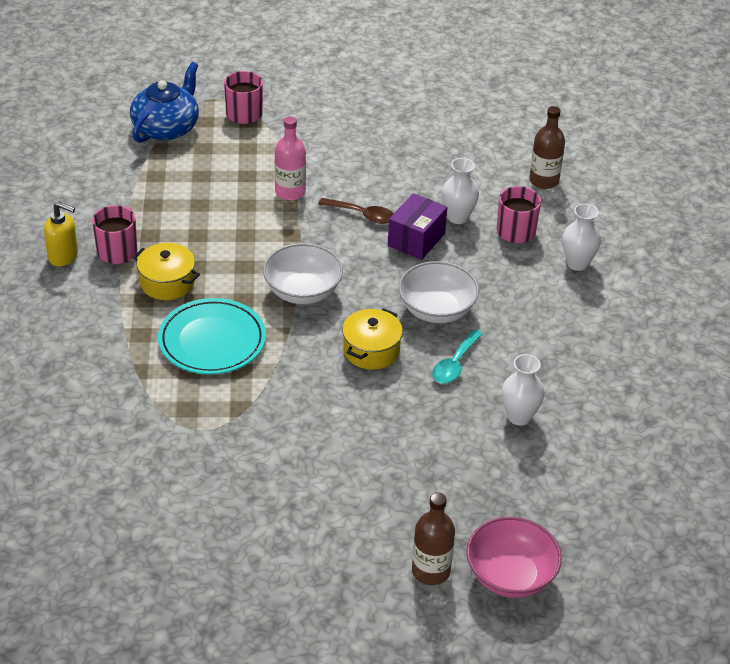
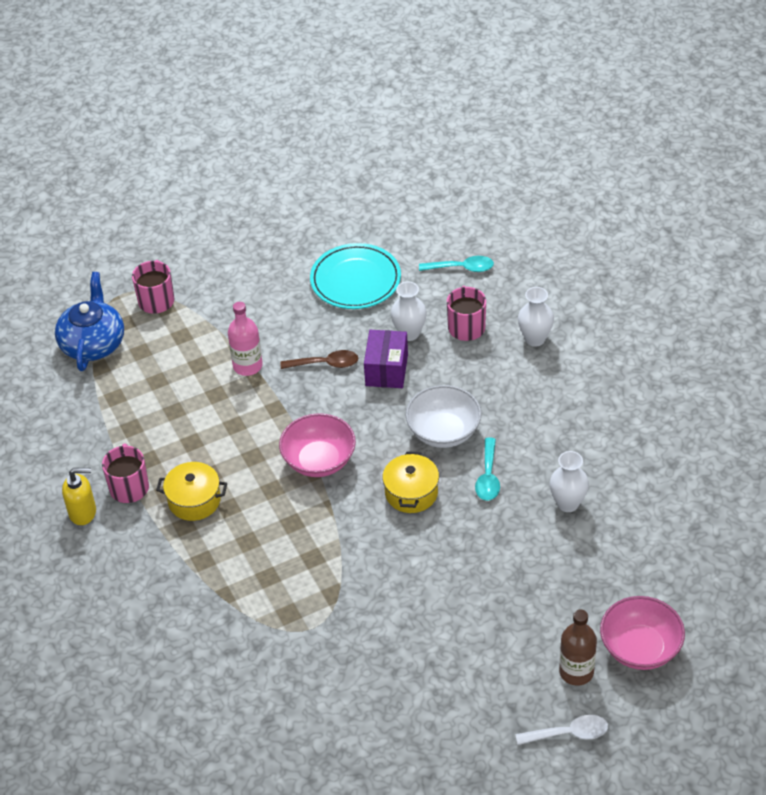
camera: 20 degrees left, 5 degrees up
(212, 341) = (269, 540): turquoise plate -> turquoise plate (355, 280)
(302, 291) = (319, 460): white bowl -> pink bowl
(387, 625) = (569, 733): none -> white spoon
(544, 181) = (462, 268): brown bottle -> turquoise spoon

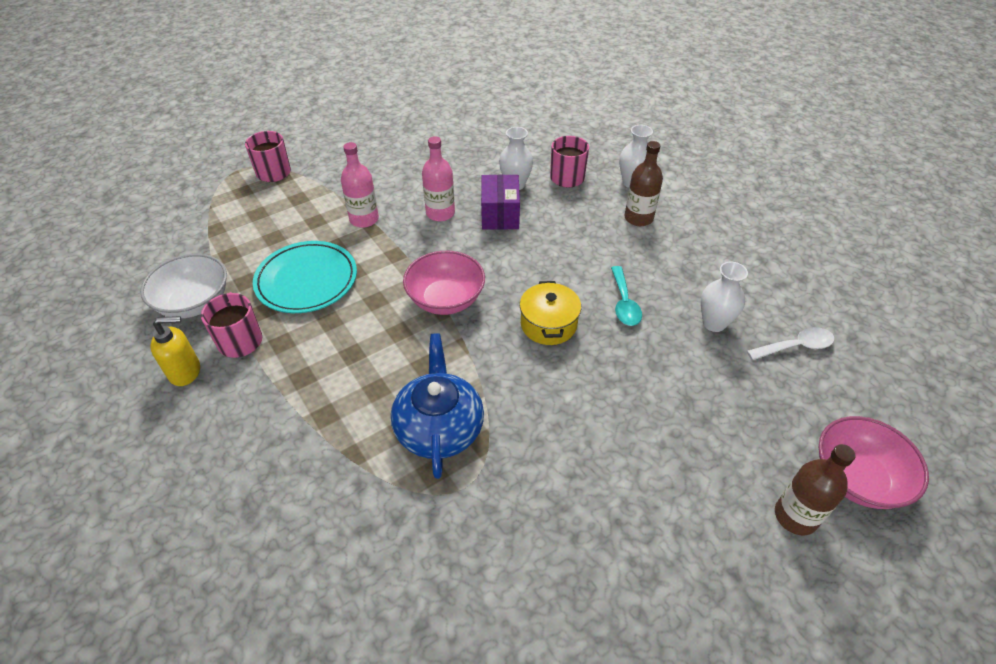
camera: 10 degrees left, 0 degrees up
(93, 343) = (210, 209): blue teapot -> blue teapot (439, 427)
(194, 500) = (313, 349): yellow pot -> none
(325, 364) = (440, 213): brown spoon -> pink bottle
(355, 280) = (458, 148): turquoise plate -> turquoise plate (307, 280)
(443, 432) = (568, 264): white bowl -> white bowl (194, 303)
(462, 268) = (551, 134): turquoise spoon -> none
(529, 383) = (638, 218): none -> brown bottle
(569, 733) = (819, 605): white spoon -> white spoon (795, 346)

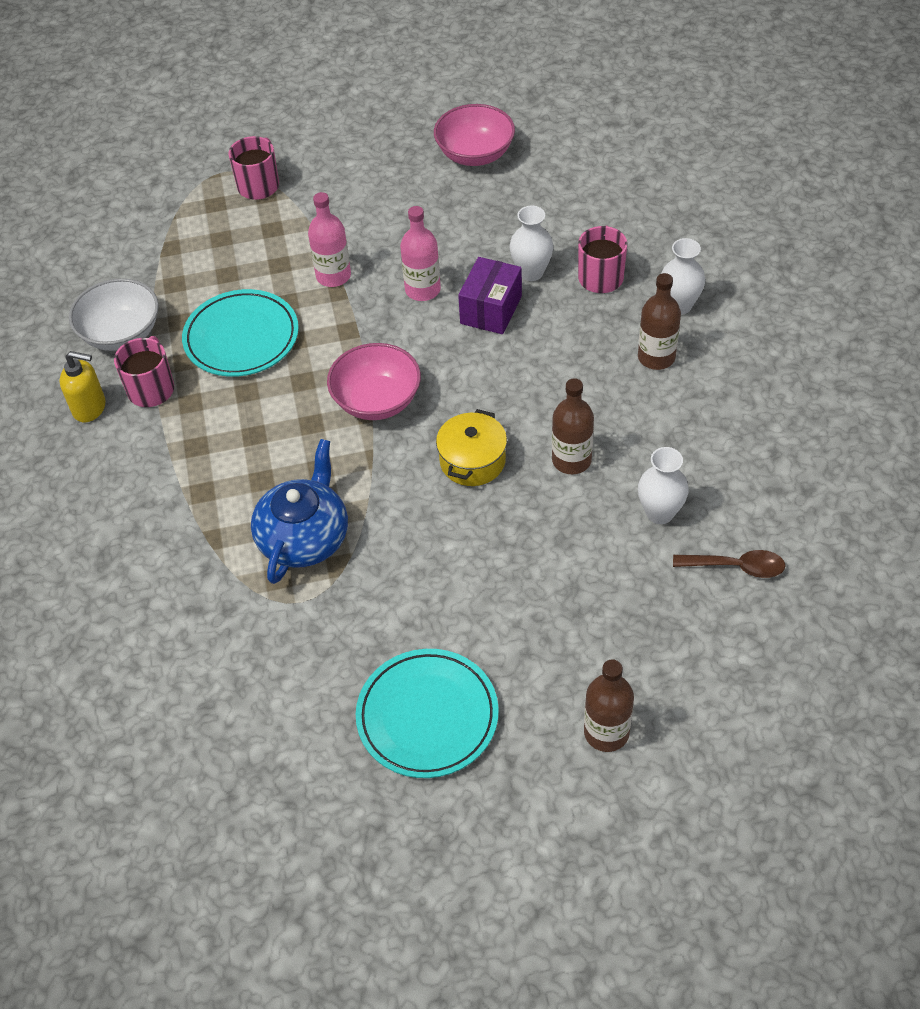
camera: 25 degrees right, 5 degrees up
(624, 303) = (571, 460): turquoise spoon -> brown bottle
(638, 558) = (427, 716): none -> turquoise plate
(795, 346) = (736, 567): white spoon -> brown spoon
(856, 478) = (698, 720): pink bowl -> pink bowl (475, 154)

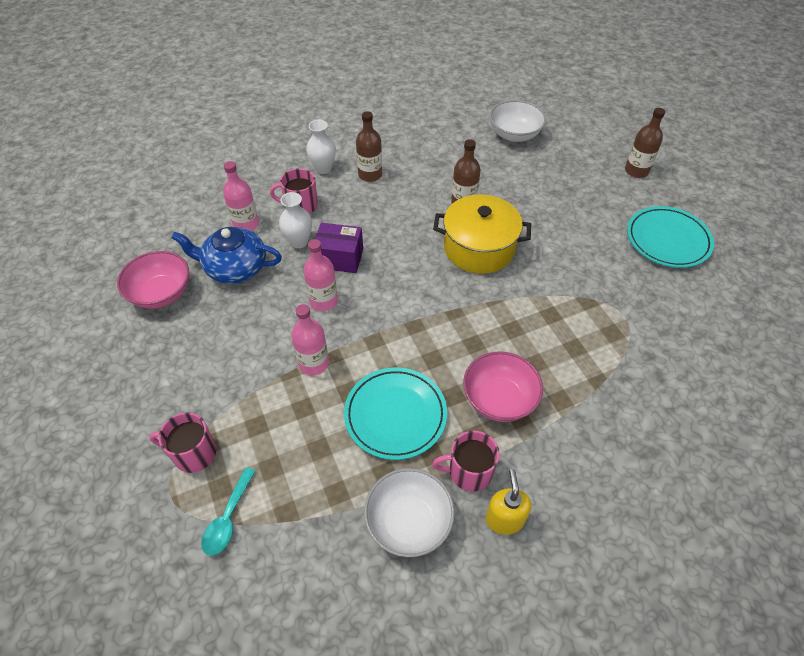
camera: 105 degrees left, 0 degrees up
(182, 209) = (228, 518): none -> turquoise spoon
(304, 537) = (574, 325): blue teapot -> blue teapot (235, 268)
(377, 400) = (441, 308): pink bowl -> pink bowl (499, 399)
(472, 461) = (479, 248): yellow pot -> yellow pot, size x1.61
(575, 223) = (246, 224): none -> pink bottle
(660, 513) = (490, 164): white vase -> none
(736, 567) = (514, 134): brown spoon -> white bowl

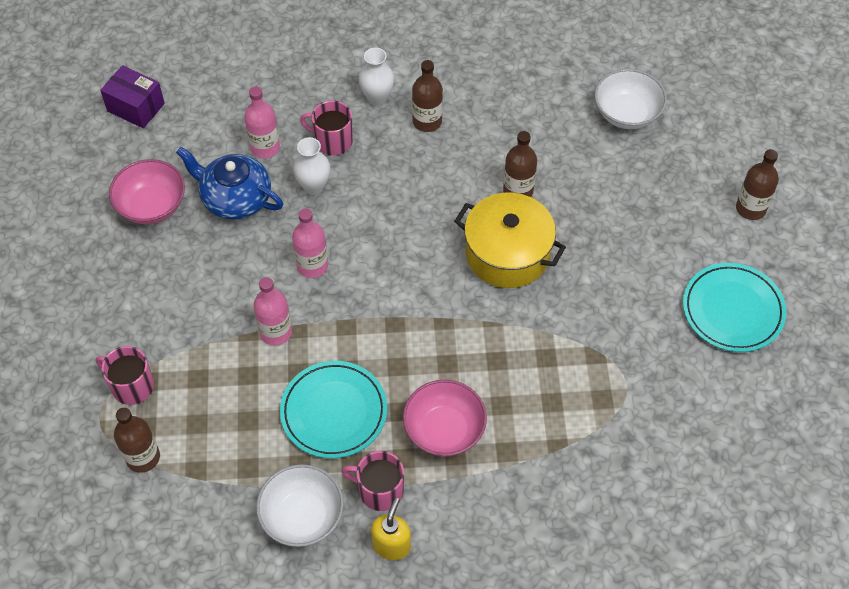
camera: 20 degrees right, 5 degrees up
(228, 518) = (143, 457): turquoise spoon -> brown bottle
(339, 258) = (349, 220): purple box -> purple box (136, 107)

